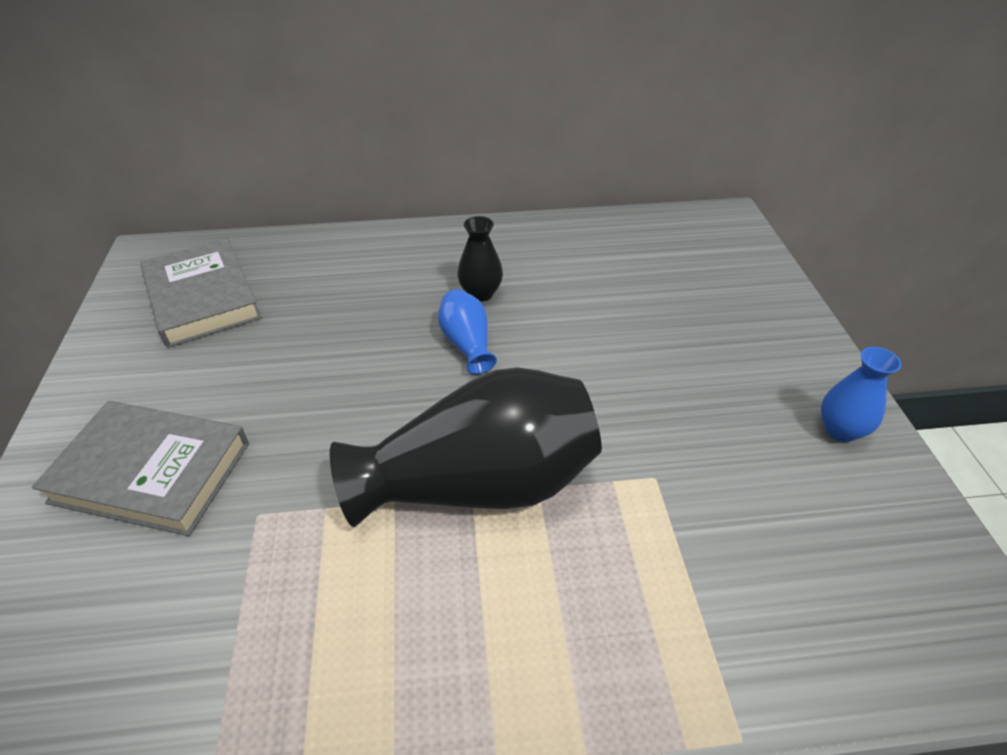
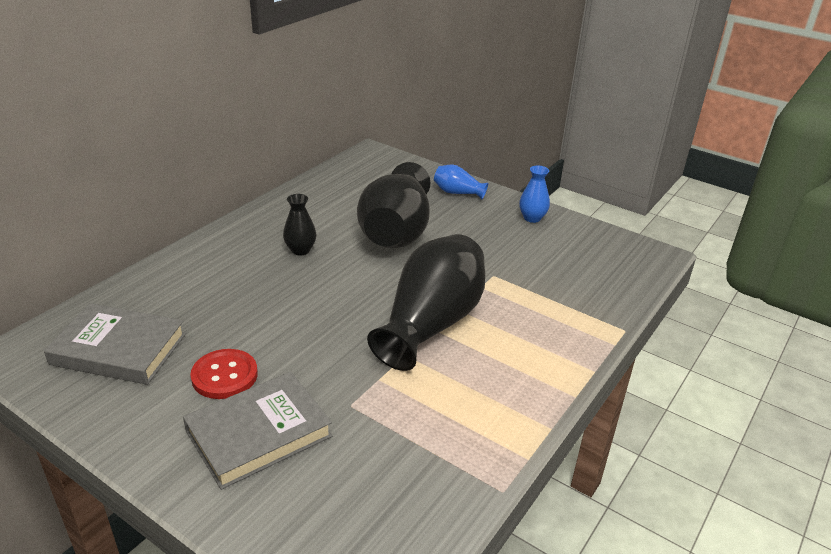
camera: 50 degrees left, 10 degrees down
(223, 385) = (224, 376): none -> red button
(467, 343) = (332, 275): blue vase -> blue vase (457, 192)
(614, 334) = (396, 232): none -> black vase

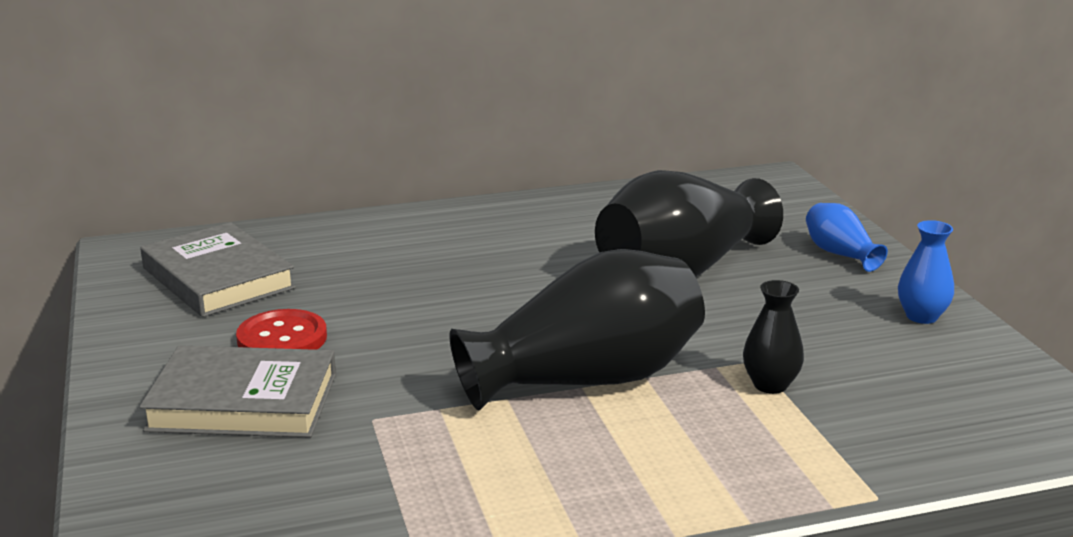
camera: 40 degrees right, 10 degrees down
(300, 250) = (529, 252): black vase -> black vase (770, 385)

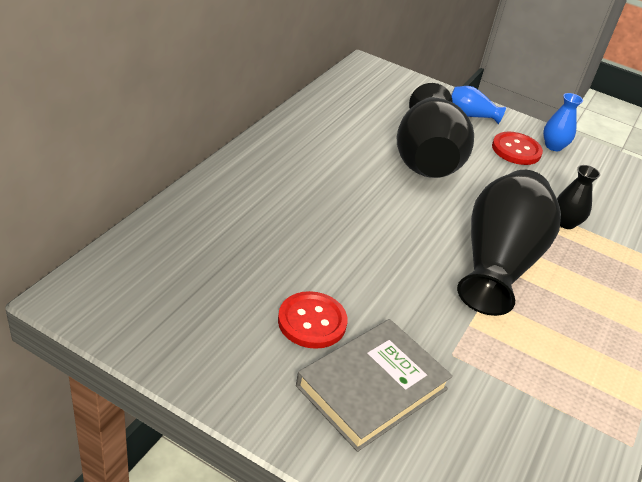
camera: 50 degrees left, 15 degrees up
(218, 278) = (187, 291): grey book -> none
(843, 302) = (516, 150): none -> red button

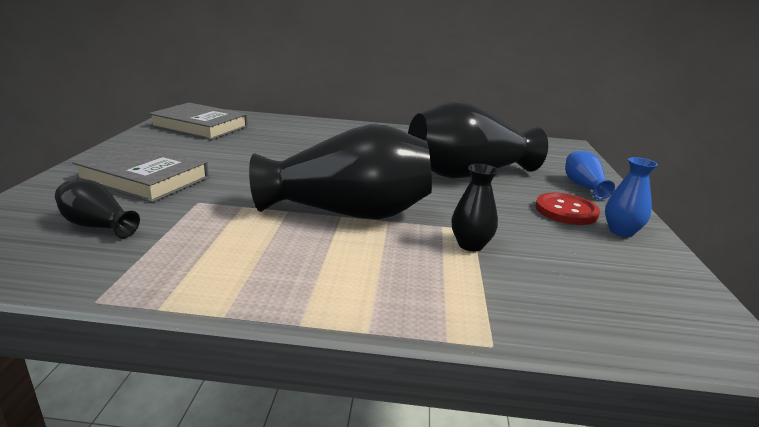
camera: 70 degrees right, 15 degrees down
(169, 301) = (200, 126): none -> grey book
(312, 321) = (205, 157): red button -> none
(497, 437) = (97, 226): none -> black vase

